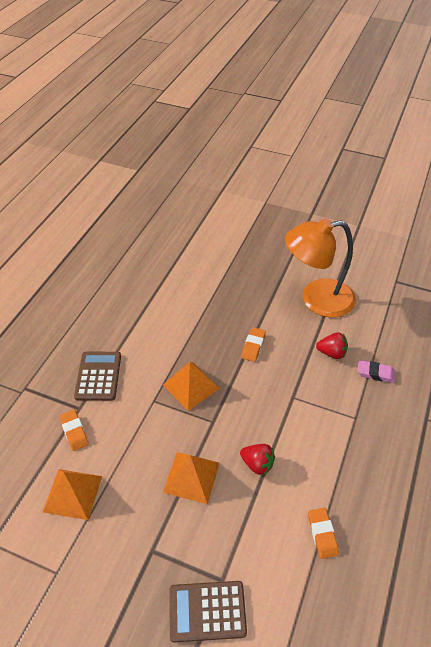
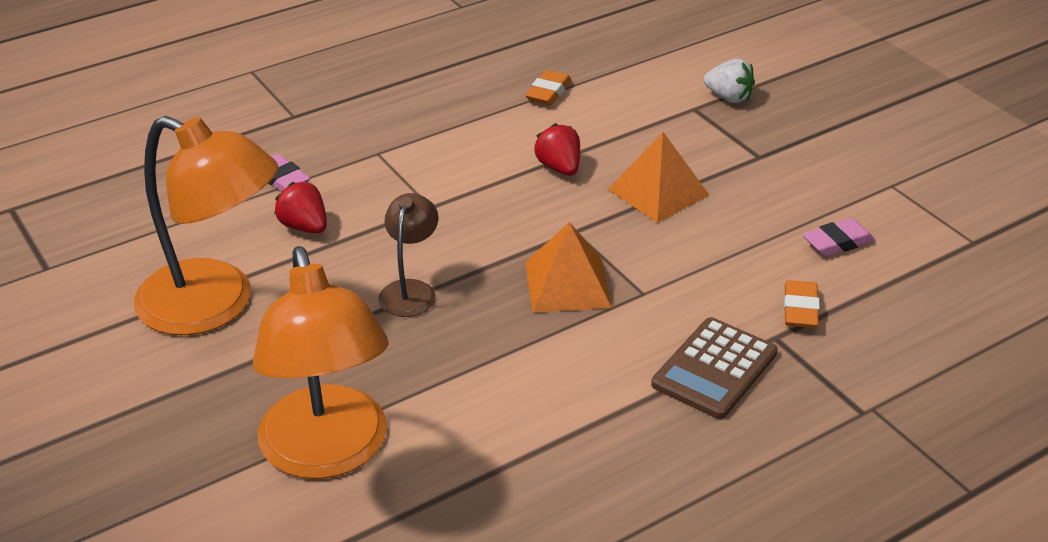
camera: 145 degrees left, 10 degrees down
(72, 494) = (837, 242): orange pyramid -> pink eraser
(207, 611) = (728, 97): brown calculator -> white strawberry
(214, 272) = (328, 453): none -> orange lamp
(253, 346) = (410, 290): orange eraser -> brown lamp

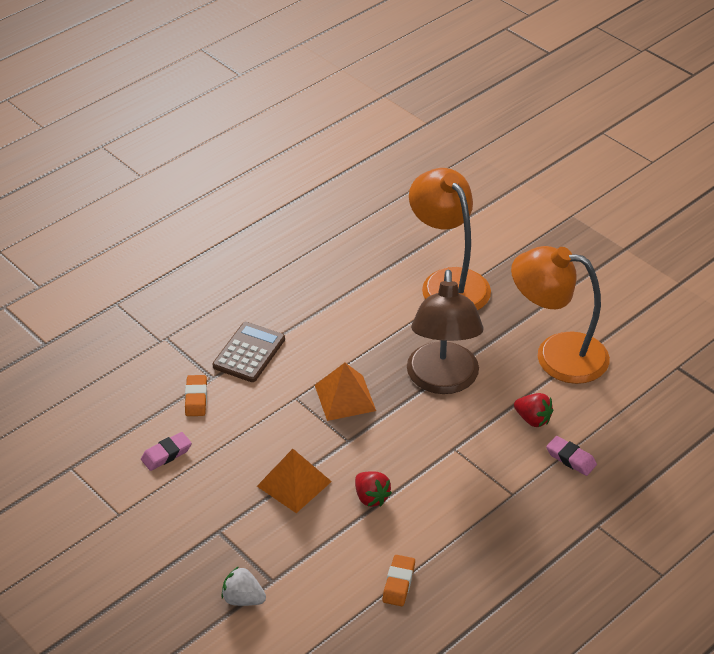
camera: 170 degrees right, 5 degrees up
(410, 290) = (442, 380): brown lamp -> brown lamp, size x2.02

